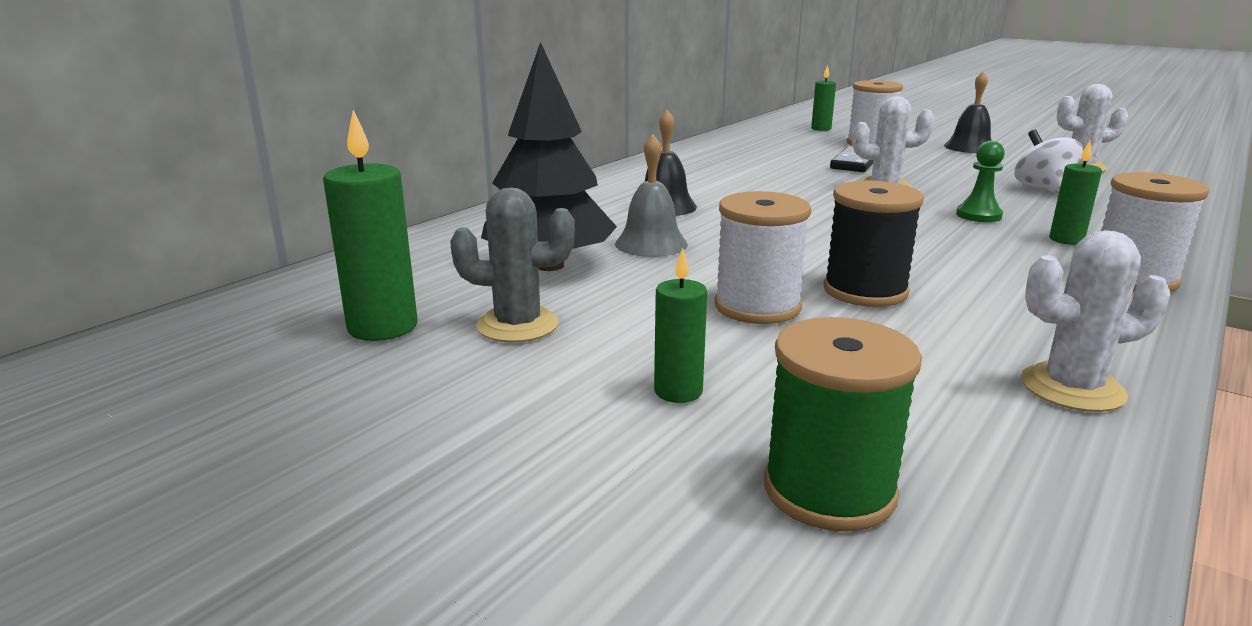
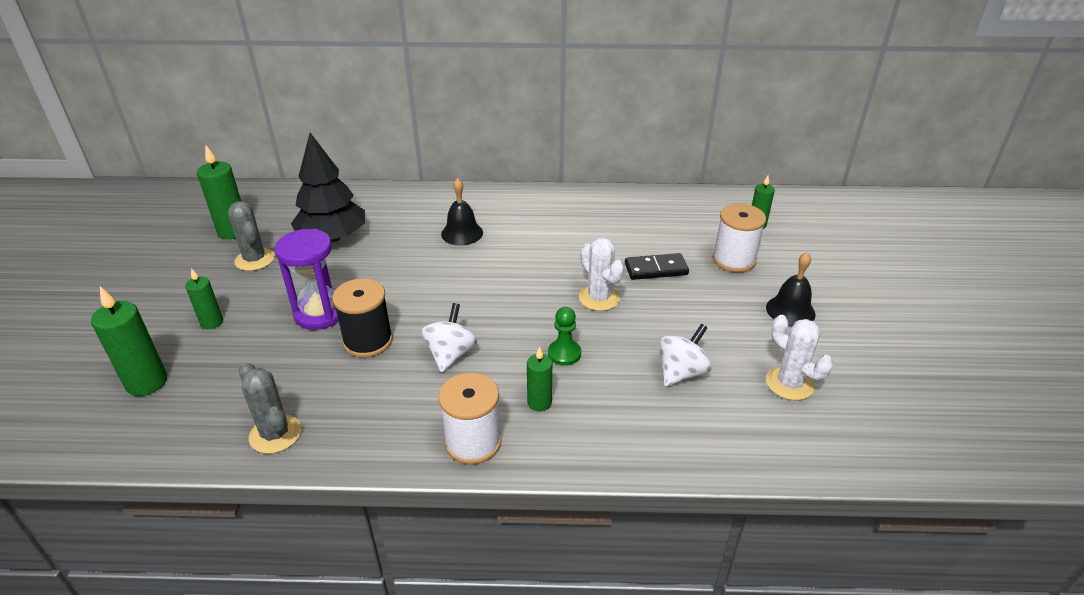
camera: 55 degrees right, 15 degrees up
(651, 244) = (389, 252): grey bell -> none
(757, 307) = (320, 313): white spool -> purple hourglass
(829, 490) = (147, 382): green spool -> green candle
(939, 257) = (450, 354): none -> white spinning top
(1072, 388) = (275, 434): white cactus -> grey cactus

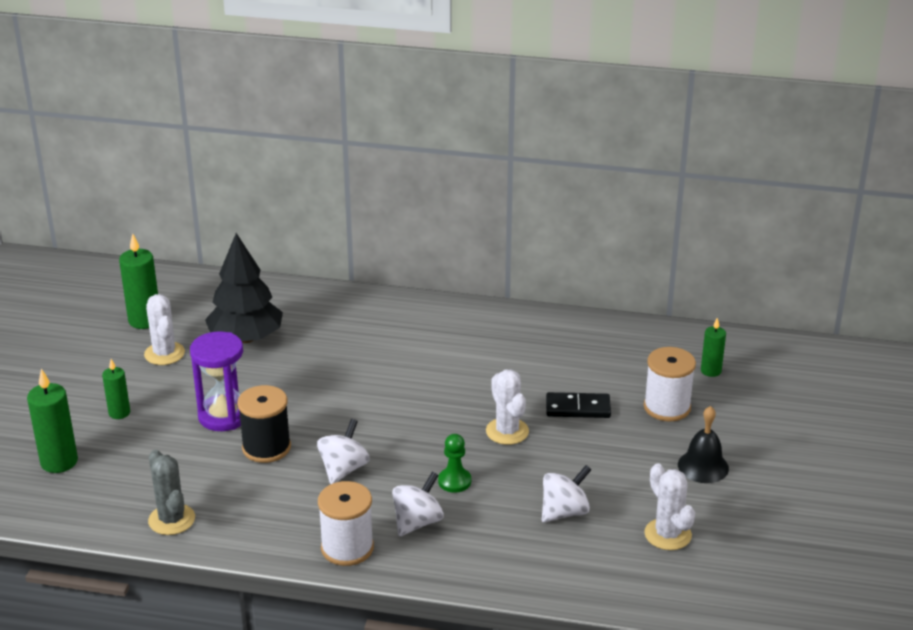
camera: 10 degrees right, 5 degrees down
(255, 259) = (164, 354): grey cactus -> white cactus
(462, 233) = (382, 347): black bell -> none
(539, 402) = (417, 522): green candle -> white spinning top

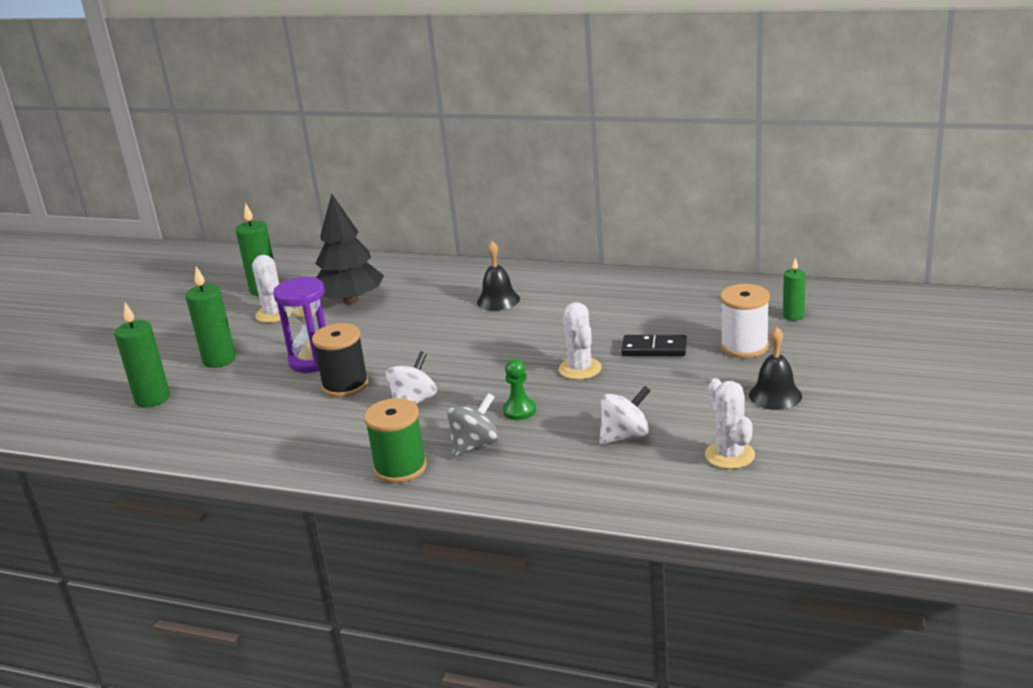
camera: 10 degrees right, 5 degrees down
(119, 413) = (219, 360): green candle -> green candle, size x1.65
(171, 520) = (239, 444): grey cactus -> none
(347, 548) = (400, 467): white spool -> green spool
(406, 342) = (498, 300): none -> black bell
(417, 522) = (475, 445): white spinning top -> grey spinning top

